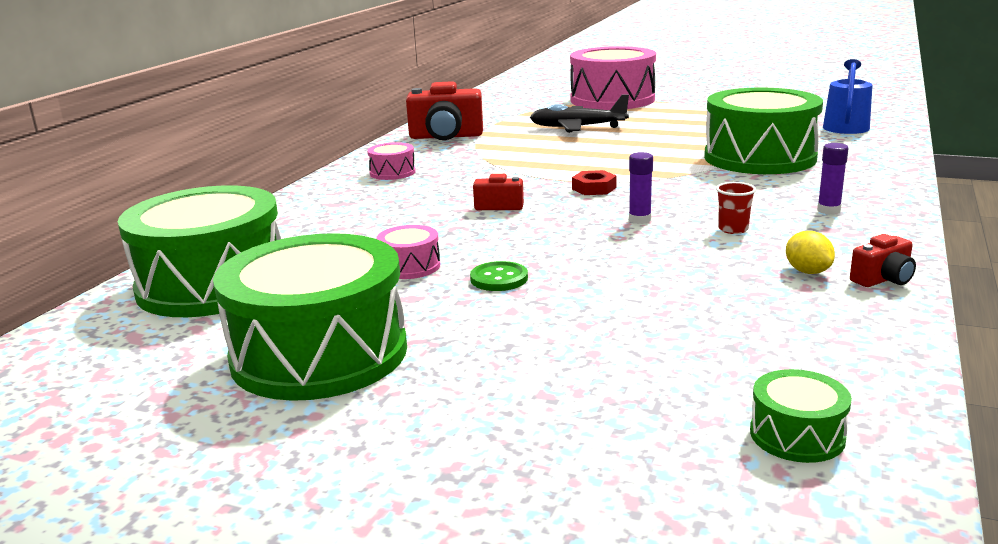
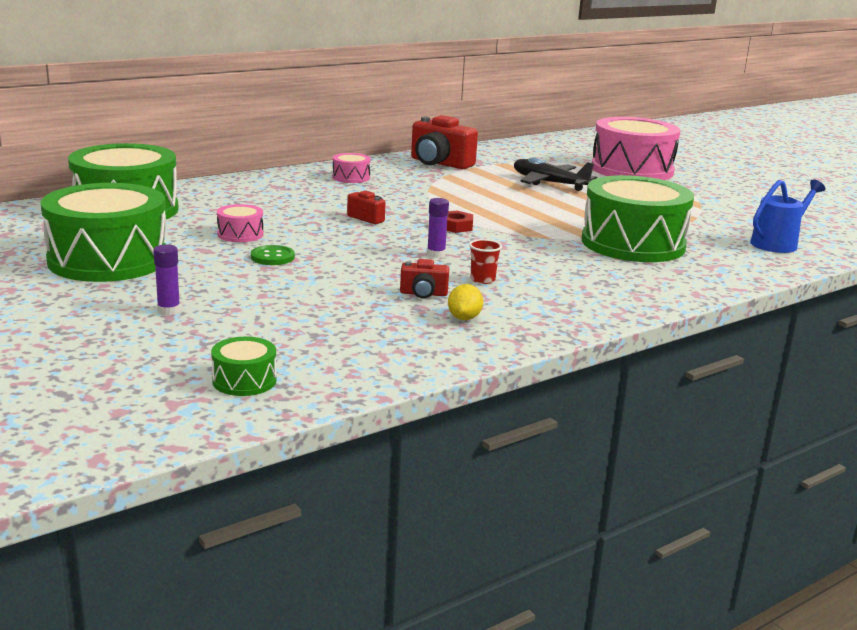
camera: 30 degrees right, 0 degrees up
(828, 210) = (584, 291): purple glue stick -> purple glue stick (169, 310)
(883, 279) = (501, 339): red camera -> red camera (423, 294)

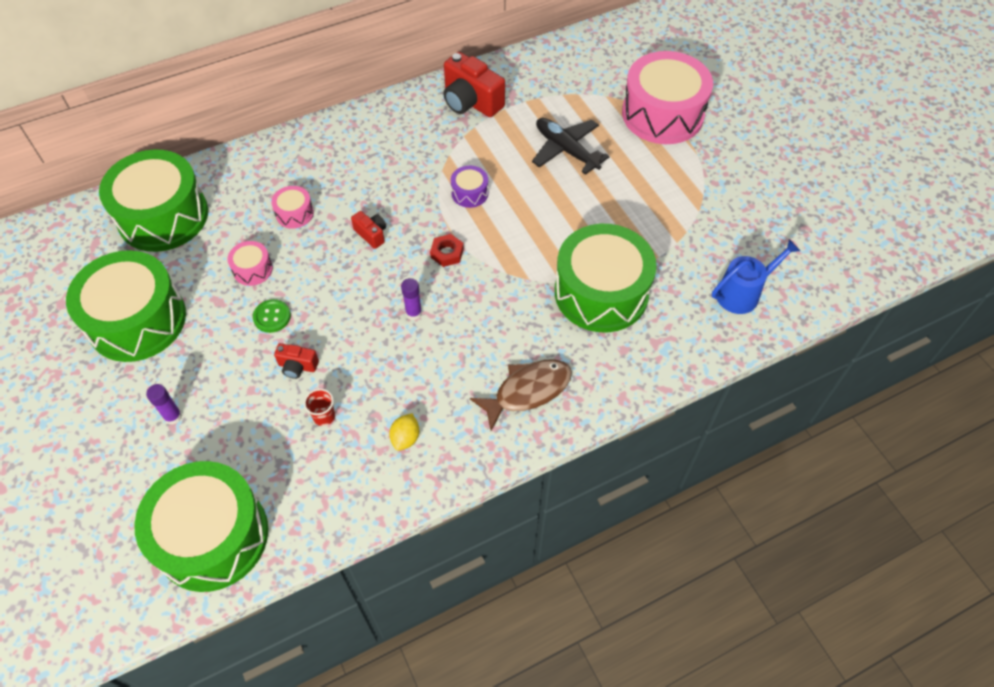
camera: 10 degrees right, 35 degrees up
(244, 381) = (212, 536): green drum -> green drum, size x2.35
(351, 177) = (376, 139): pink drum -> pink drum (294, 213)
(423, 294) = (383, 392): red camera -> red camera (297, 366)
(463, 200) = (469, 193): none -> purple drum
(482, 280) = (441, 365): red cup -> red cup (324, 416)
(589, 291) = (528, 391): none -> brown fish

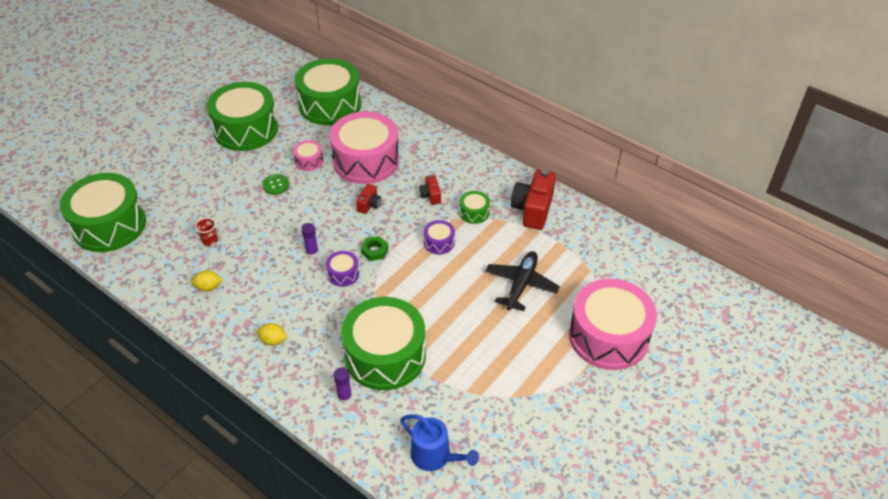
camera: 65 degrees right, 10 degrees down
(173, 416) = (184, 174): purple glue stick -> purple glue stick (345, 397)
(294, 213) = (366, 160): pink drum -> pink drum, size x2.35
(297, 366) = (243, 213): red camera -> red camera (430, 195)
(445, 149) = (474, 212): none -> green drum
(447, 253) = (374, 251): red nut -> green nut
(464, 293) = (343, 274): none -> purple drum
(528, 391) = (273, 340): brown fish -> yellow lemon

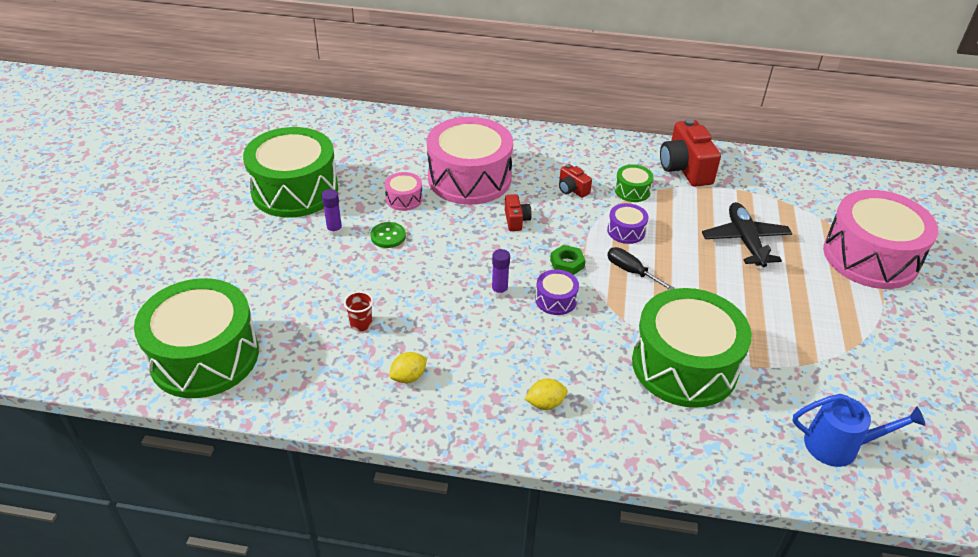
camera: 30 degrees left, 5 degrees down
(330, 105) = (375, 136): green drum -> none
(345, 397) = (685, 429): purple glue stick -> purple glue stick (334, 230)
(413, 274) = (631, 271): none -> black screwdriver

